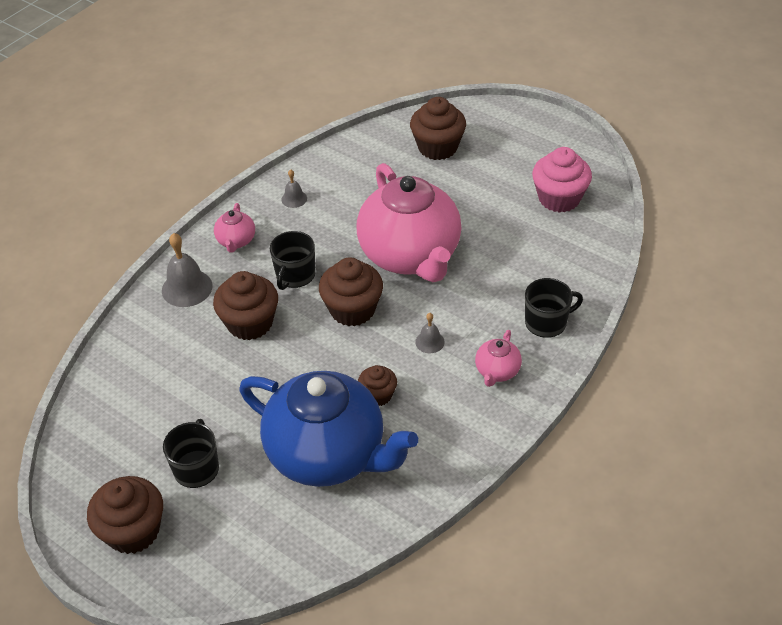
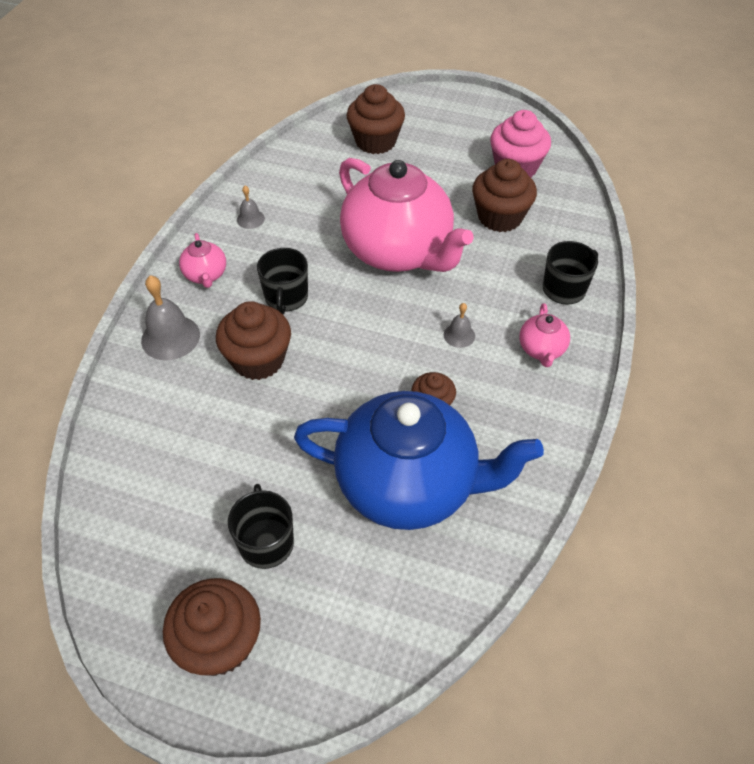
camera: 20 degrees left, 5 degrees up
(352, 309) = (363, 320): brown cupcake -> brown cupcake (500, 217)

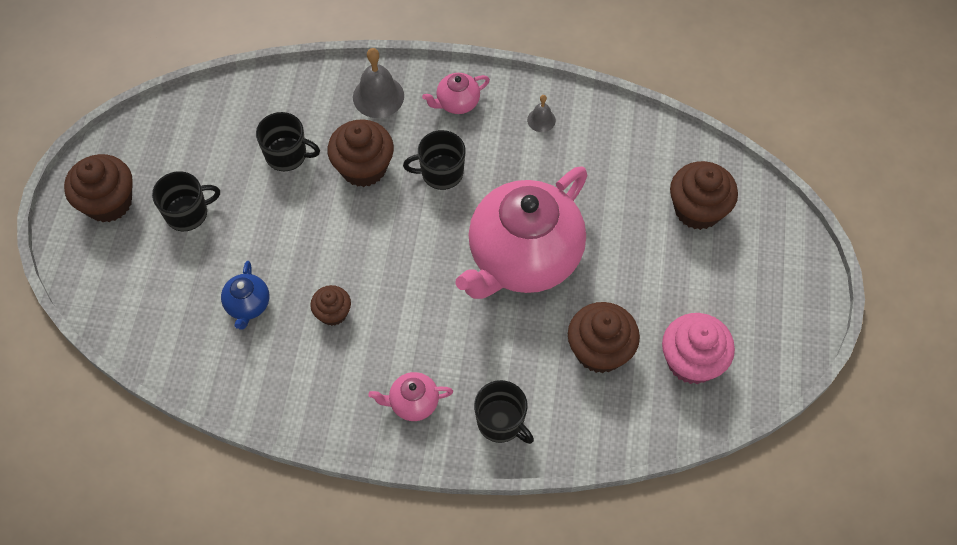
camera: 80 degrees right, 10 degrees up
(217, 429) = (287, 155): none -> black mug
(409, 485) = (248, 305): blue teapot -> blue teapot, size x0.41
(459, 335) = (419, 327): grey bell -> none

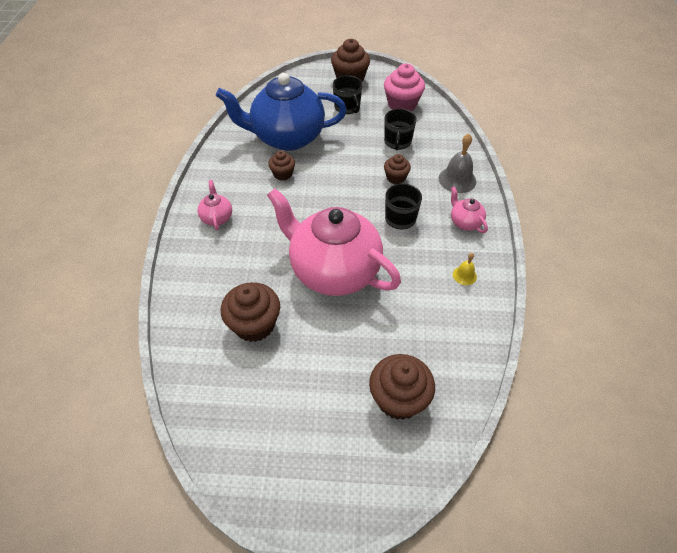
camera: 85 degrees right, 10 degrees down
(248, 305) = (287, 138): blue teapot -> blue teapot, size x2.46
(363, 167) = (396, 178): brown cupcake -> brown cupcake, size x0.58
(501, 422) = (198, 265): black mug -> none
(541, 120) = (464, 275): grey bell -> yellow bell
(691, 361) = (243, 394): pink cupcake -> pink cupcake (402, 104)

